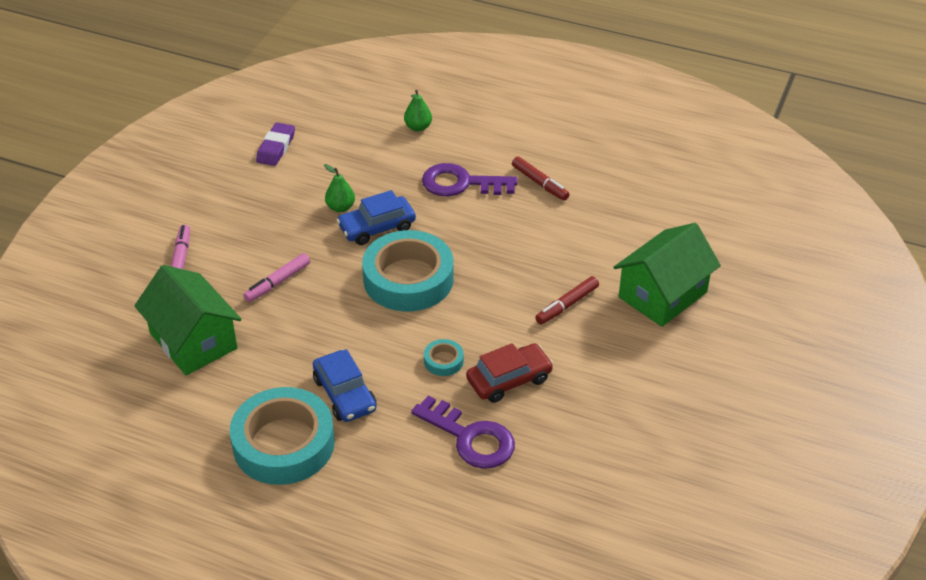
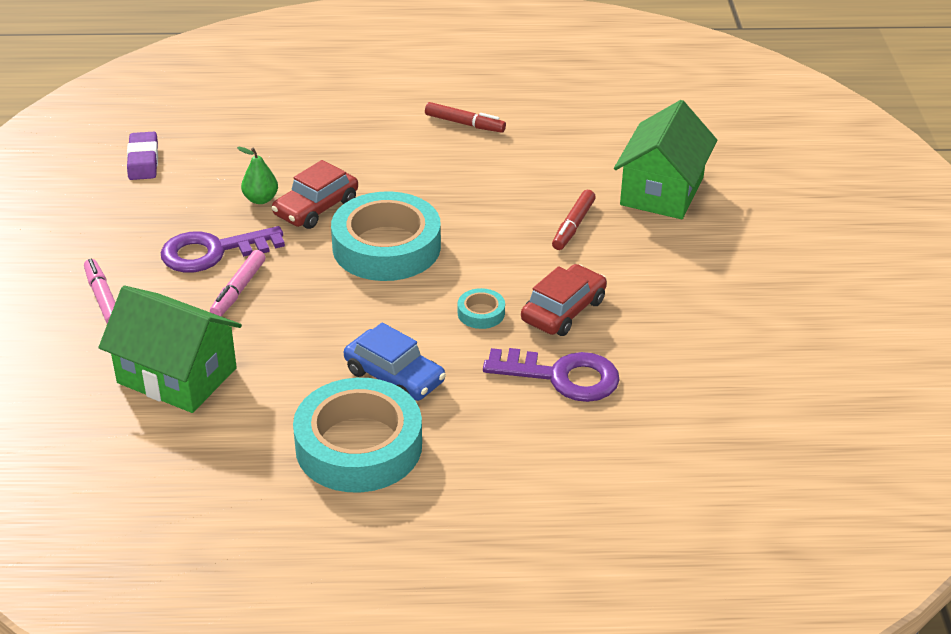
camera: 25 degrees left, 5 degrees down
(377, 227) = (316, 208): blue car -> red car
(418, 127) = (295, 104): green pear -> none
(461, 183) = (380, 144): purple key -> purple key (212, 252)

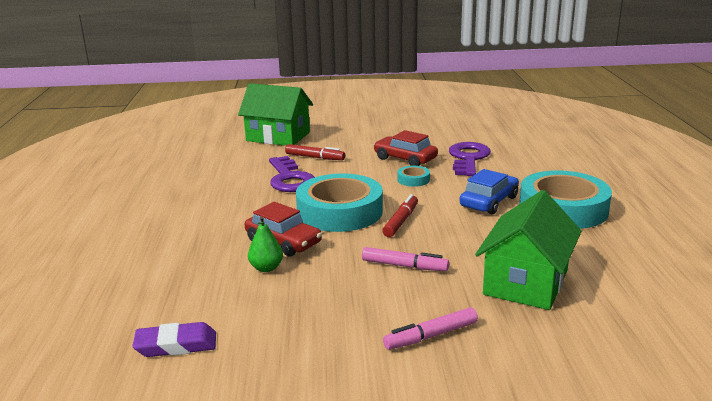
camera: 90 degrees left, 15 degrees down
(212, 252) = (349, 284): purple key -> purple key (289, 179)
(464, 124) = (172, 192): red marker -> red marker (401, 221)

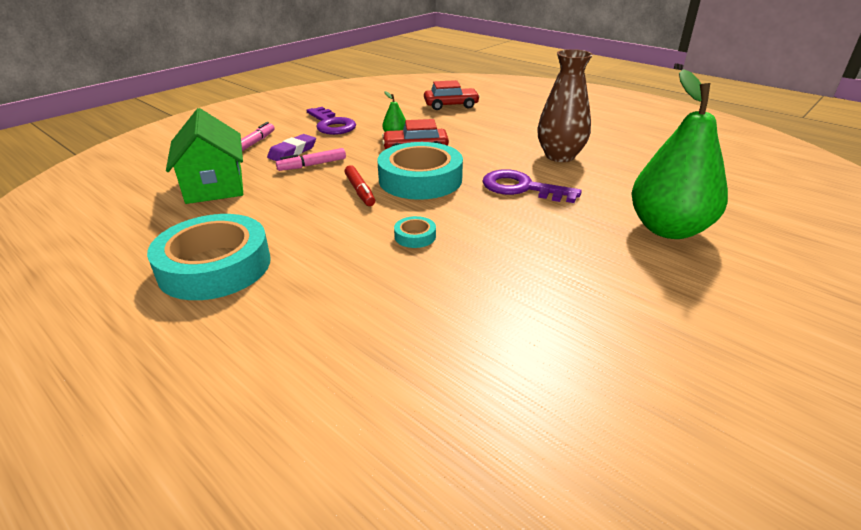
camera: 135 degrees right, 10 degrees up
(176, 345) = (372, 105): purple eraser -> purple eraser (292, 152)
(204, 187) = (560, 156): none -> brown vase
(278, 137) = (668, 229): green house -> green pear
(315, 157) = (561, 219): red marker -> none
(405, 159) = (473, 263): red car -> red car (451, 105)
(468, 158) = (402, 303): purple key -> purple key (331, 124)
(489, 202) = (304, 242): blue car -> none

